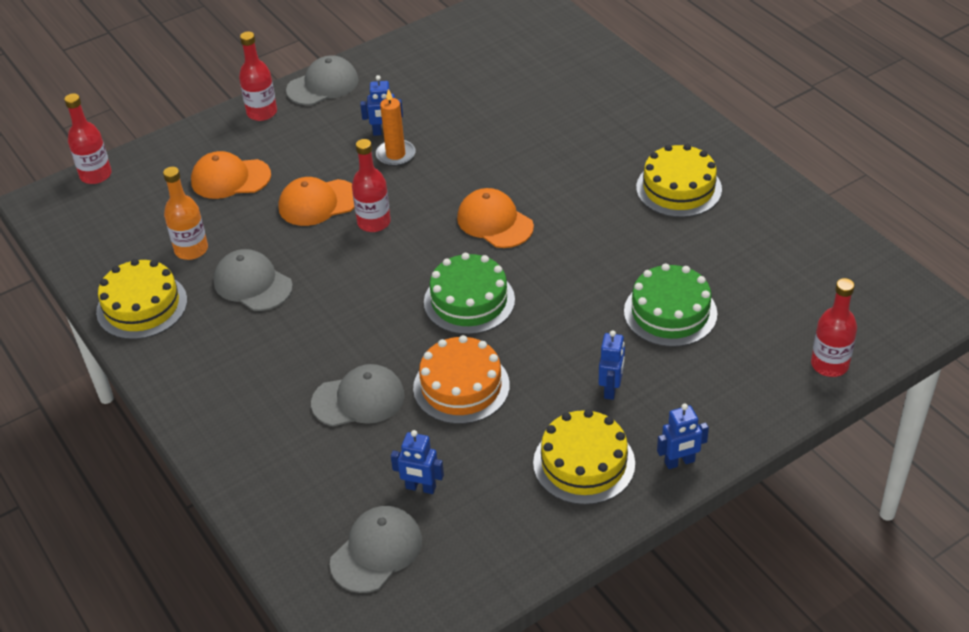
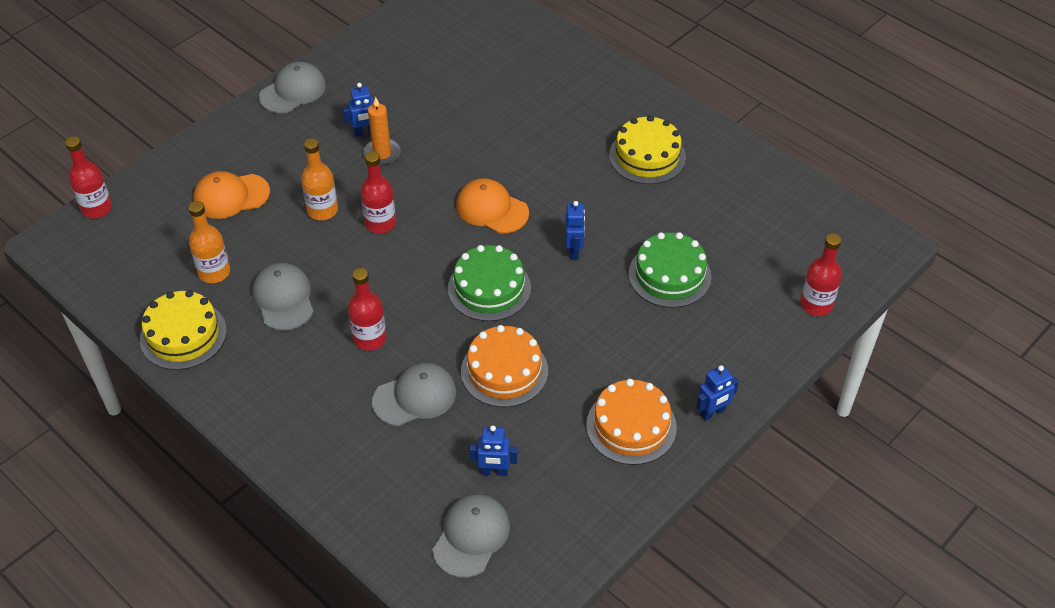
camera: 15 degrees left, 5 degrees up
(252, 284) = (283, 299): grey cap -> grey cap turned 45 degrees clockwise
(262, 112) = (242, 125): red bottle -> red bottle (369, 338)
(318, 203) = (322, 210): orange cap -> orange bottle
(584, 463) = (631, 426): yellow cake -> orange cake
(611, 389) = (637, 354): blue robot -> blue robot (574, 250)

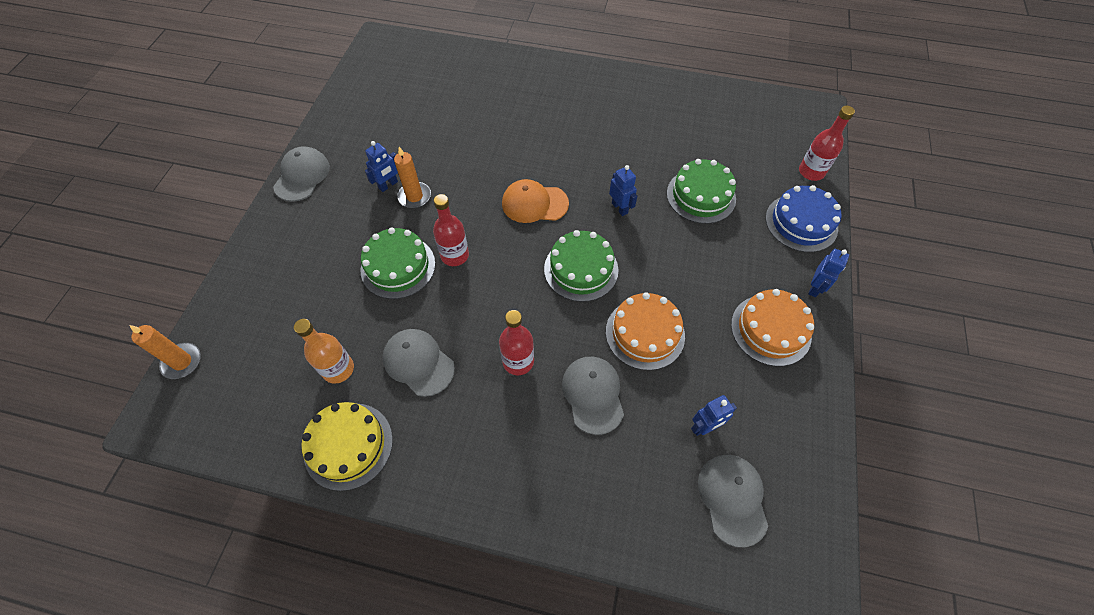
camera: 30 degrees left, 10 degrees up
(97, 208) = (182, 362): red bottle -> orange candle
(231, 196) = (307, 291): orange cap -> none
(322, 210) = (398, 266): orange bottle -> green cake
(415, 397) = (593, 394): grey cap -> grey cap turned 45 degrees counterclockwise
(647, 156) = (615, 114): yellow cake -> none
(756, 348) = (801, 223): none -> blue cake

